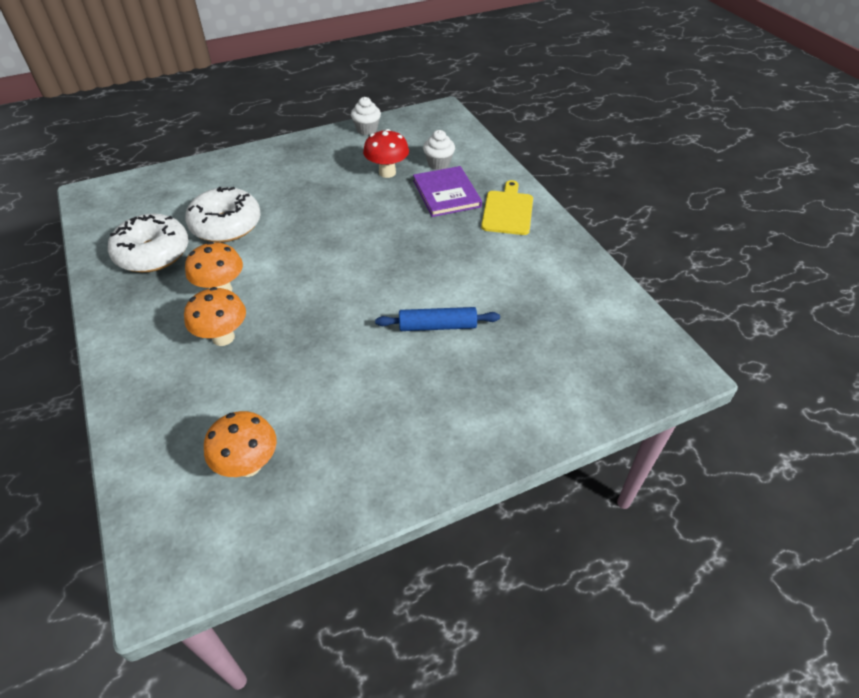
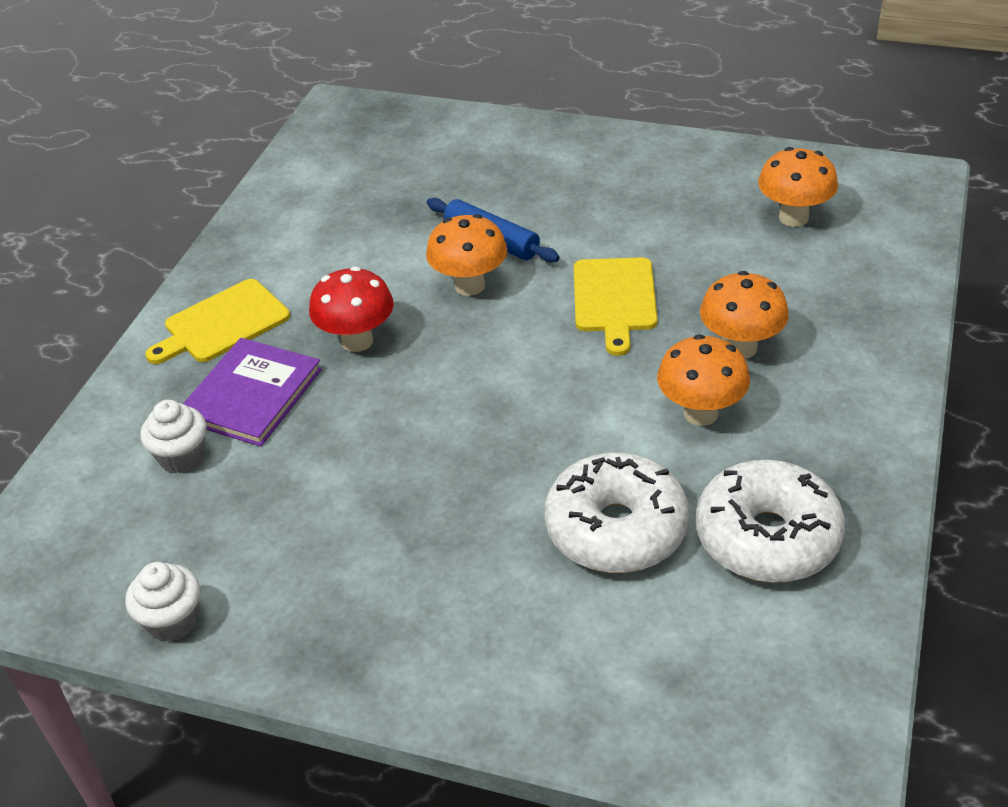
camera: 135 degrees left, 5 degrees down
(323, 328) = (614, 299): none -> yellow cutting board
(387, 172) = (273, 487): red mushroom -> red mushroom (357, 341)
(415, 292) = (469, 286): none -> orange mushroom

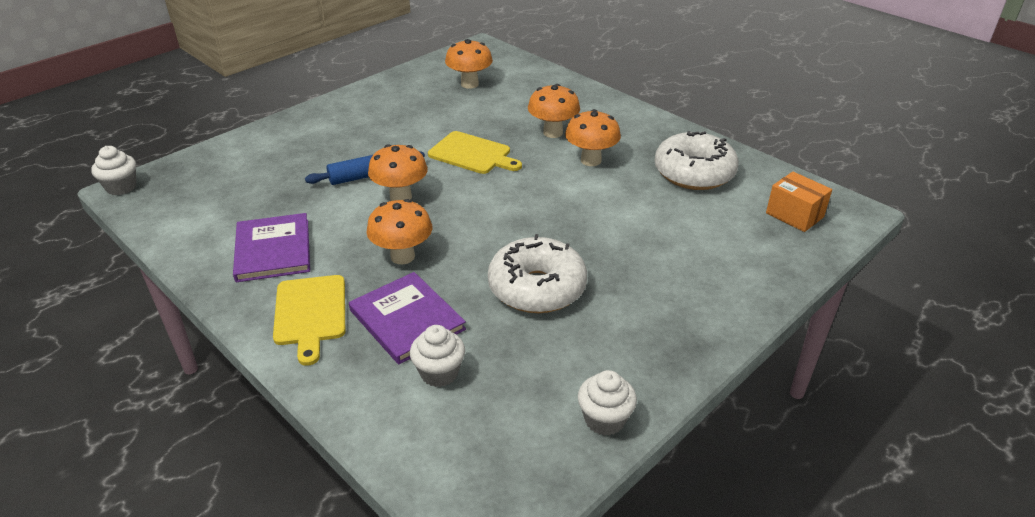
camera: 65 degrees left, 5 degrees down
(305, 248) = (273, 250): none -> purple book
(338, 102) = (121, 187): none -> white cupcake
(357, 341) = (402, 256): red mushroom -> orange mushroom
(616, 529) = (655, 214): white donut -> white donut (537, 288)
(748, 699) = (794, 215): none -> orange box

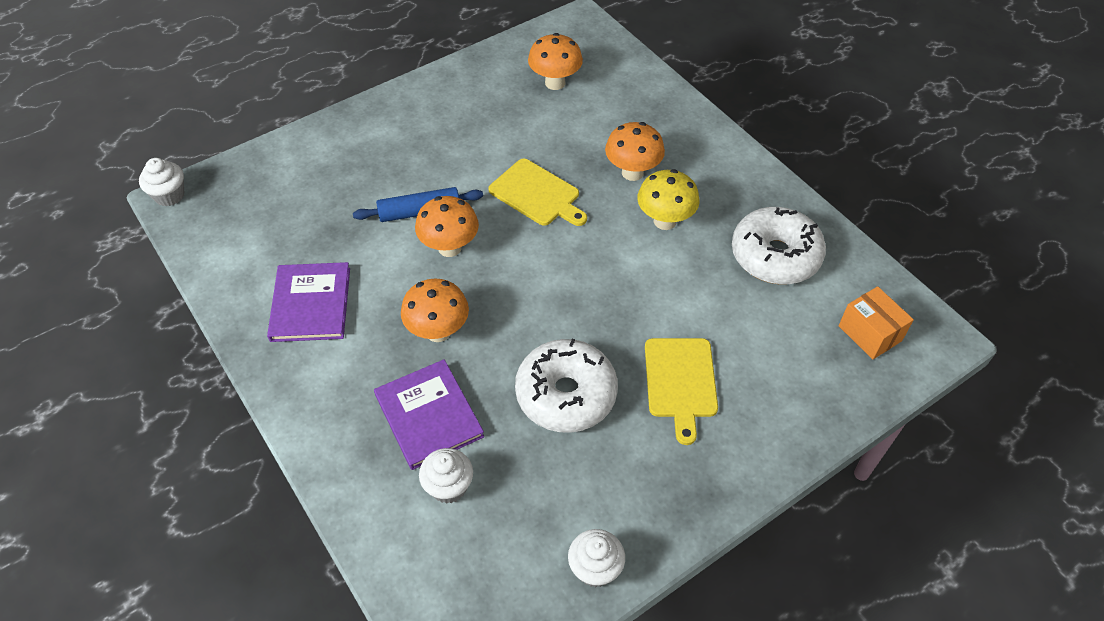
camera: 10 degrees right, 15 degrees up
(310, 313) = (337, 393): yellow cutting board -> yellow cutting board (680, 382)
(591, 160) = (665, 221): orange mushroom -> yellow mushroom

